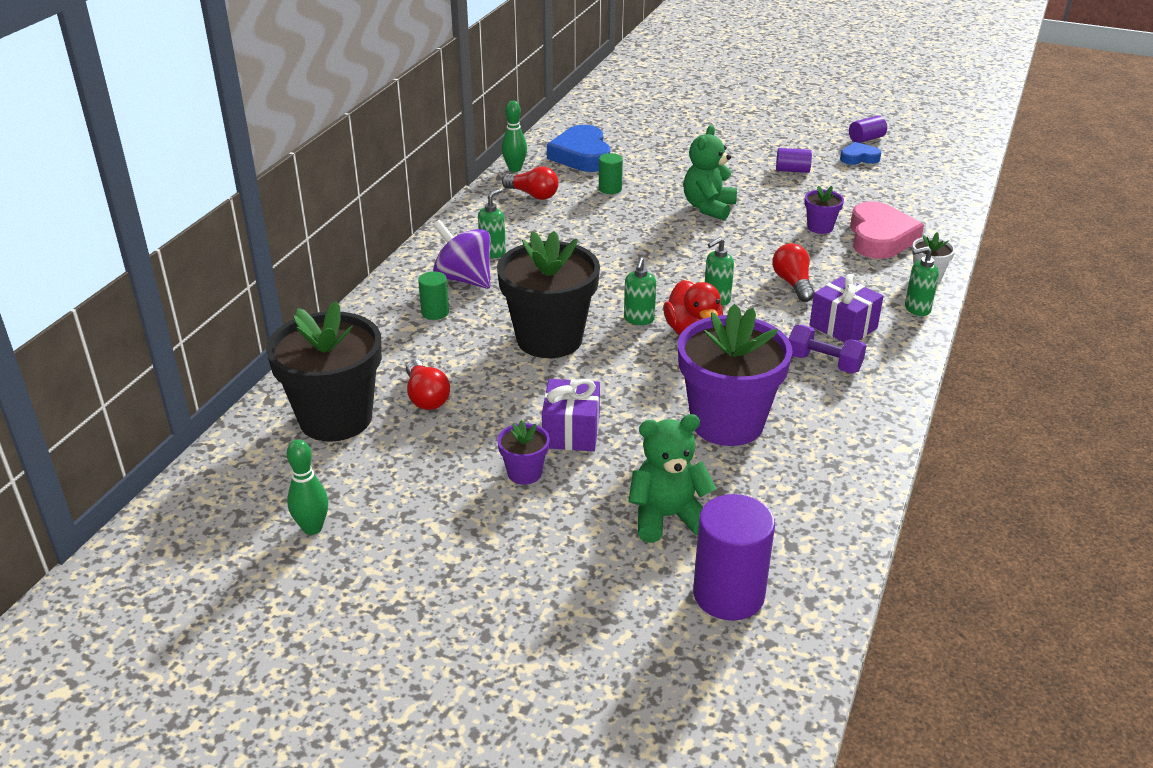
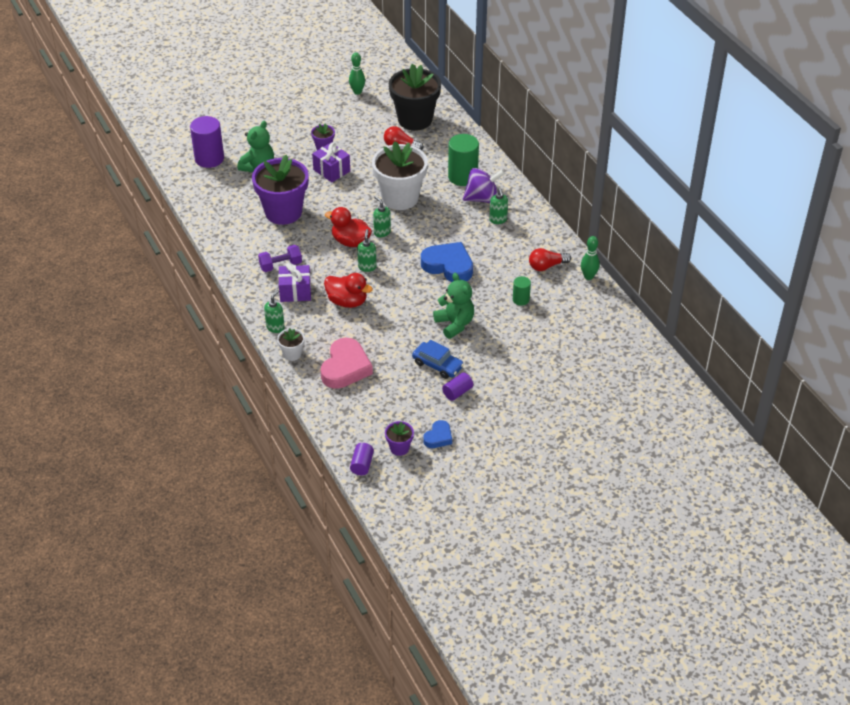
camera: 130 degrees right, 10 degrees up
(435, 312) = (463, 177): green cylinder -> green cylinder, size x1.91
(549, 339) = (400, 198): black flower pot -> white flower pot
(581, 155) = (578, 313): blue heart -> blue heart (448, 266)
(779, 193) = (437, 365): none -> blue car
(793, 283) = (347, 301): red light bulb -> red duck
(820, 227) = (383, 352): purple flower pot -> purple flower pot (399, 448)
(866, 139) = (458, 463): purple cylinder -> purple cylinder (362, 464)
(880, 237) = (345, 368): pink heart -> pink heart turned 120 degrees counterclockwise

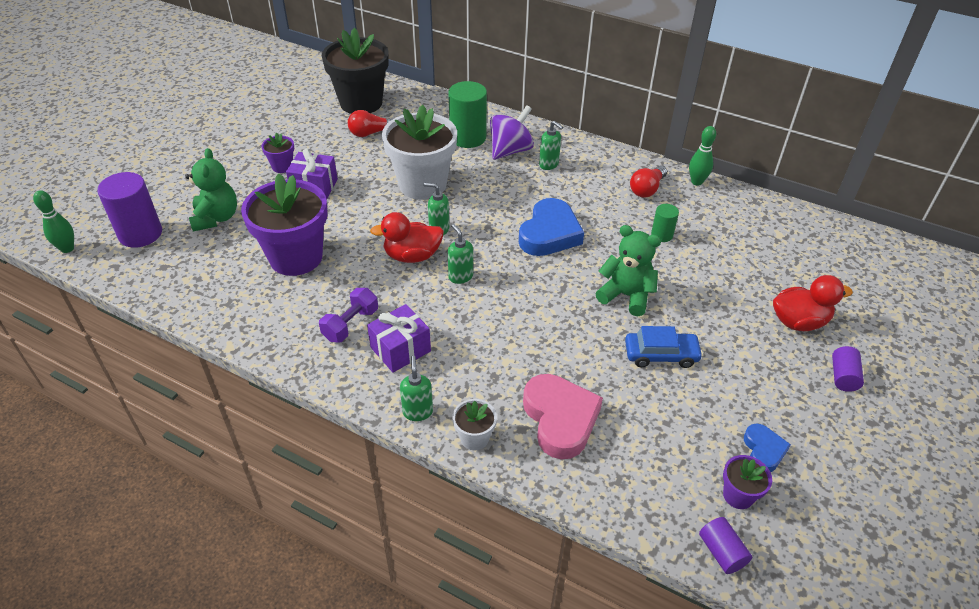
camera: 35 degrees left, 0 degrees up
(347, 301) = (477, 330): red duck -> red duck (798, 322)
(357, 92) = (270, 98): green bowling pin -> green bowling pin (67, 248)
(448, 266) = (549, 233): blue heart -> blue heart turned 120 degrees clockwise
(457, 392) = (718, 377): purple cylinder -> purple cylinder (843, 376)

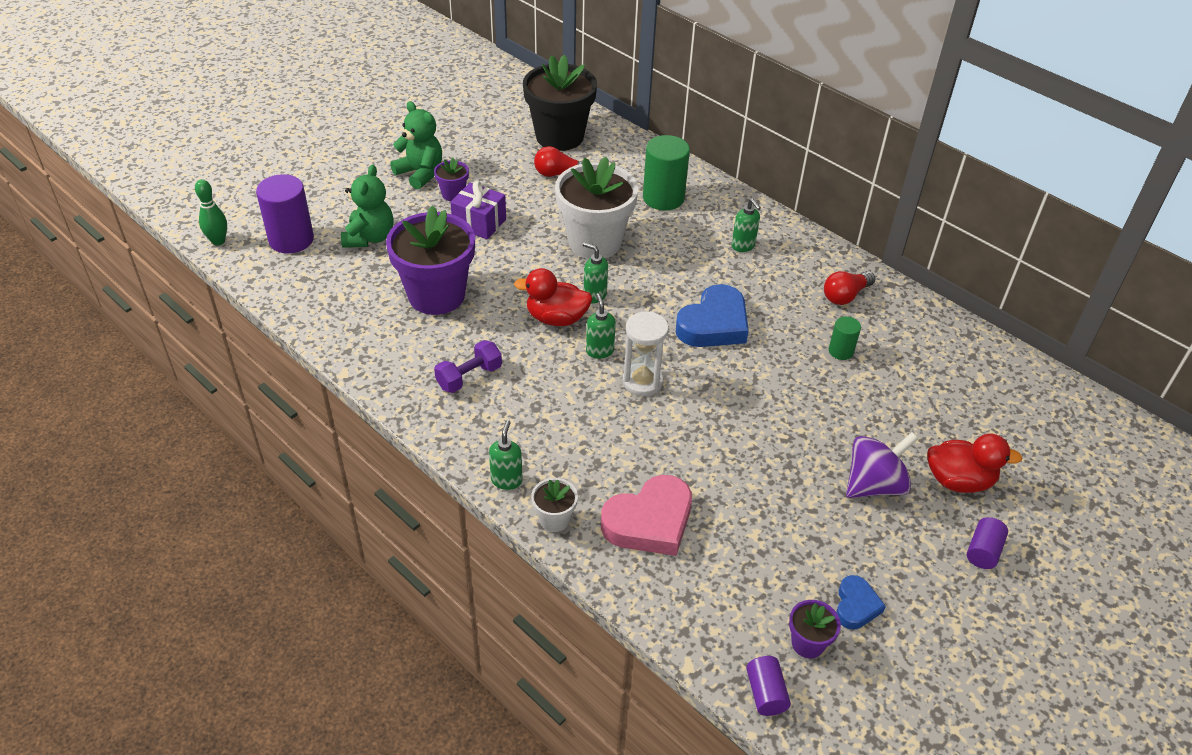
camera: 15 degrees right, 0 degrees up
(400, 349) = (511, 413): purple gift -> none
(507, 295) = (642, 382): none -> white hourglass
(510, 150) = (705, 221): purple spinning top -> purple spinning top (874, 485)
(560, 419) = (649, 521): pink heart -> pink heart turned 60 degrees clockwise
(626, 295) = (772, 409): green teddy bear -> green teddy bear (420, 173)
(661, 355) = (785, 481): blue car -> none
(696, 182) = (908, 298): green bowling pin -> none

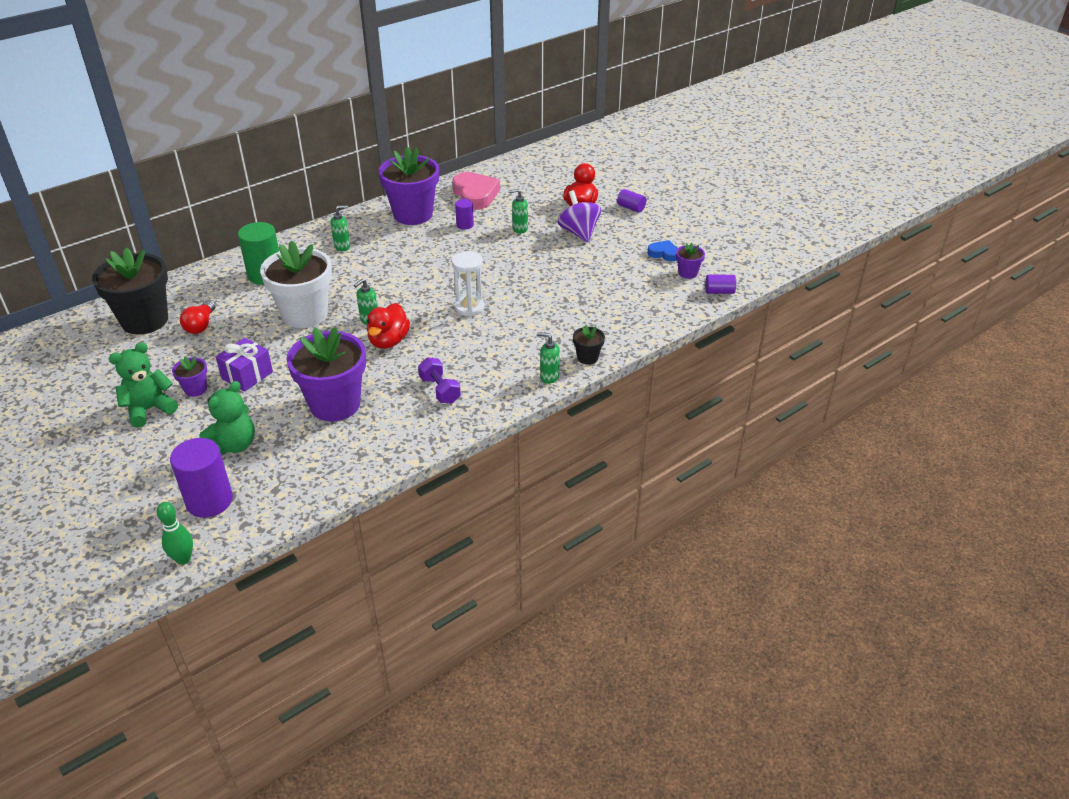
camera: 80 degrees left, 5 degrees down
(369, 237) = (234, 445): green teddy bear -> green teddy bear turned 105 degrees clockwise
(554, 519) = (587, 357): white flower pot -> black flower pot
(599, 351) = (432, 323): green soap dispenser -> green soap dispenser (519, 229)
(649, 521) = (595, 318): pink heart -> pink heart (475, 195)
(714, 324) = (421, 270): blue heart -> none
(841, 351) = (465, 225): green cylinder -> purple cylinder
(845, 296) = (413, 214): red light bulb -> purple flower pot

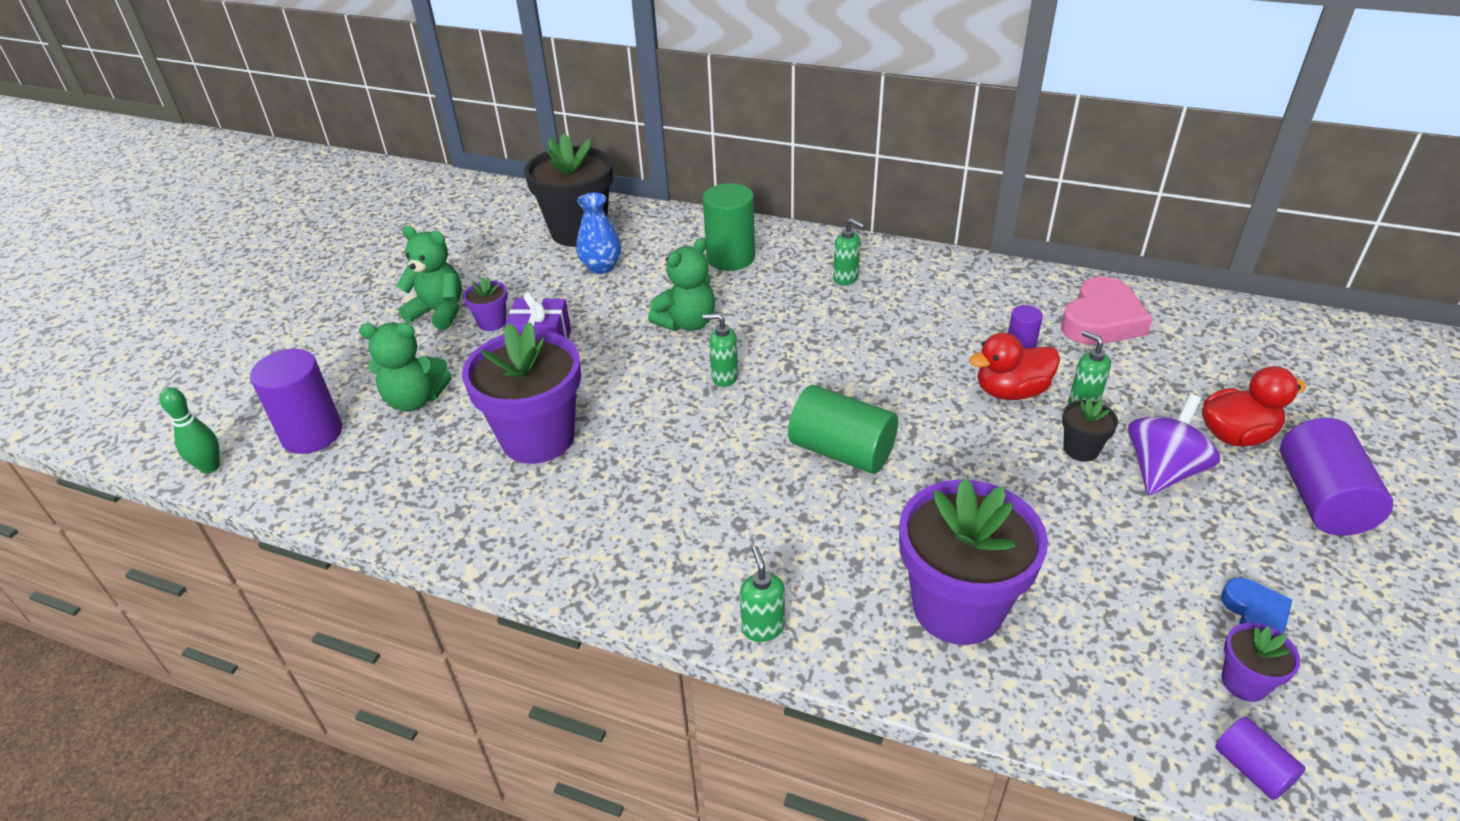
camera: 60 degrees right, 0 degrees up
(201, 325) = (601, 267): red light bulb -> blue vase
(305, 314) = (687, 323): white flower pot -> green teddy bear
(388, 341) = (697, 416): red duck -> red duck (1011, 391)
(413, 214) = (981, 294): purple flower pot -> purple flower pot (957, 607)
(440, 390) = (636, 518): purple dumbbell -> none
(469, 307) = (841, 451): white hourglass -> green cylinder
(587, 357) = (853, 654): black flower pot -> black flower pot (1081, 449)
(631, 208) = (1320, 499): purple cylinder -> purple cylinder, size x1.91

